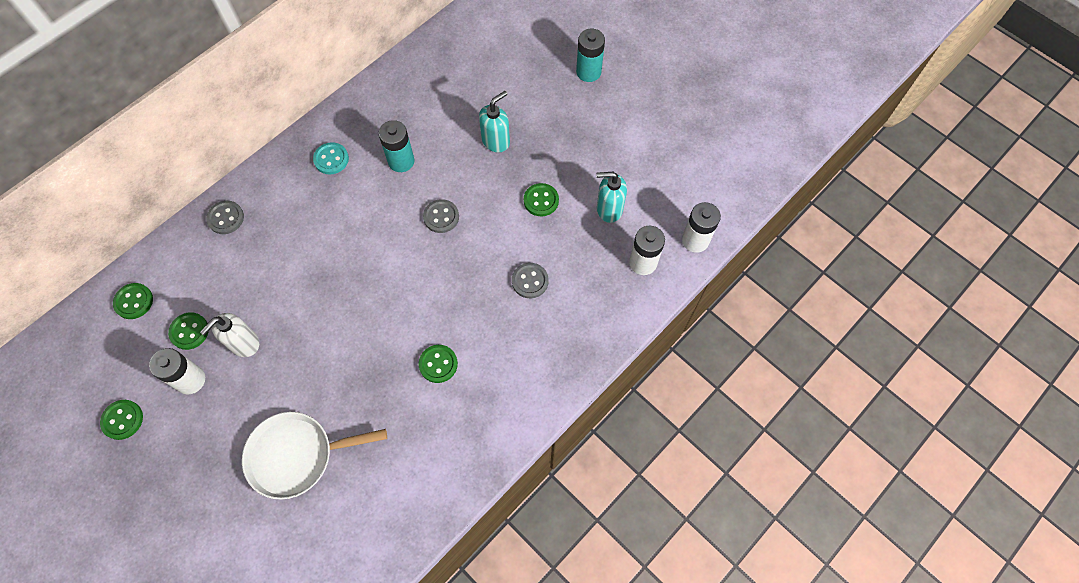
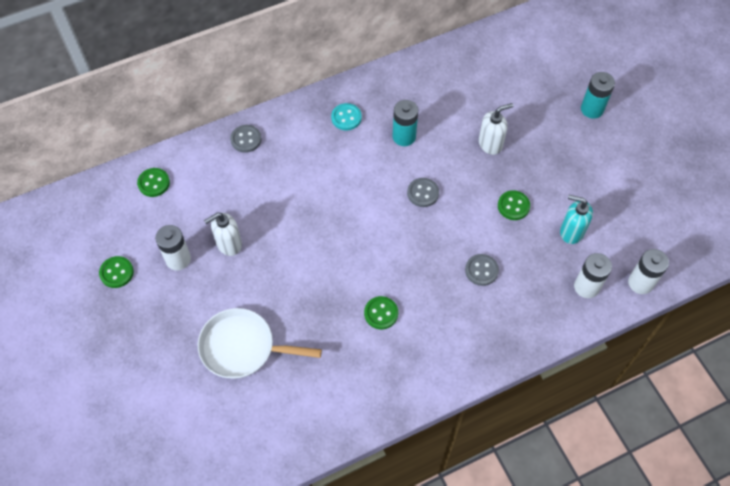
camera: 20 degrees right, 5 degrees down
(189, 331) = (189, 220): green button -> none
(496, 141) = (490, 144): turquoise soap dispenser -> white soap dispenser

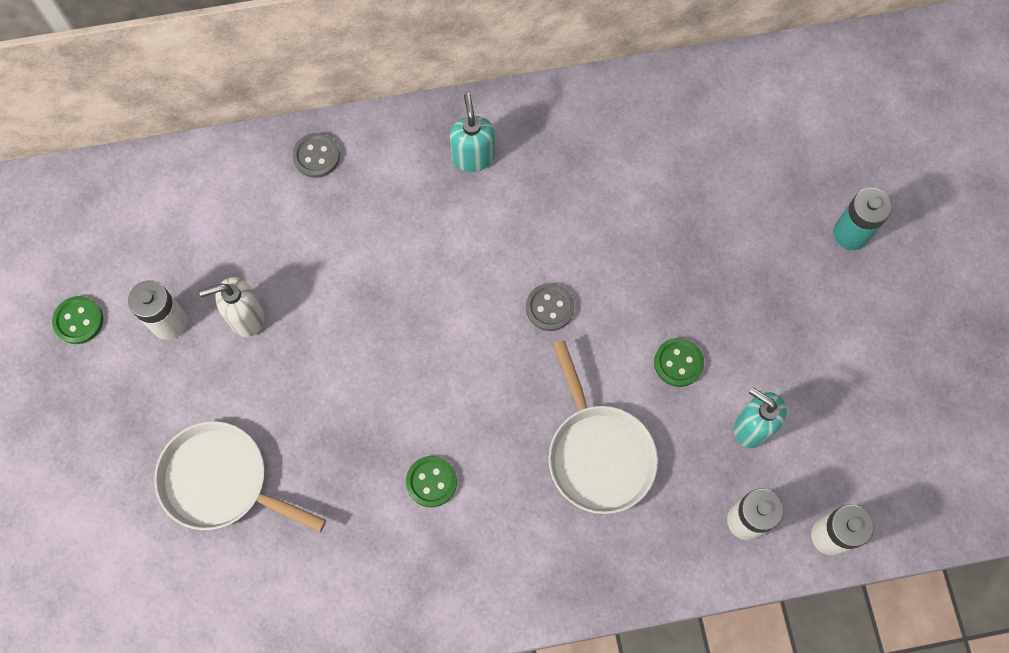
camera: 15 degrees right, 10 degrees up
(154, 183) = (166, 194): green button -> none
(346, 117) = (473, 156): turquoise button -> turquoise soap dispenser
(404, 136) = (549, 209): turquoise battery -> none
(481, 270) = (598, 453): grey button -> white pan
(490, 144) = (676, 253): white soap dispenser -> none

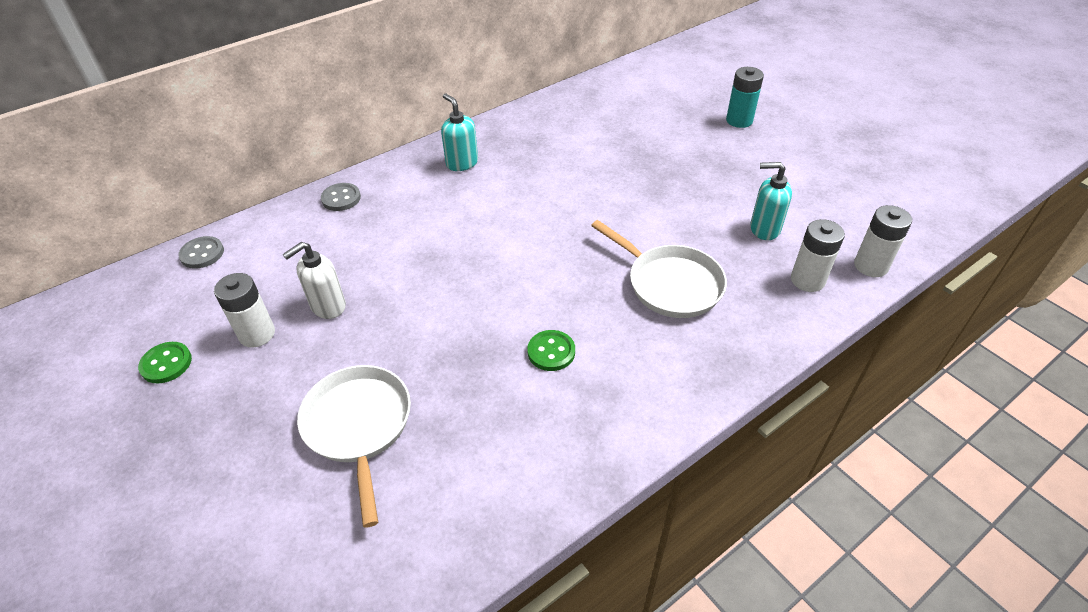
camera: 25 degrees left, 25 degrees down
(221, 481) = (359, 427): white pan -> white pan turned 75 degrees clockwise
(549, 308) = (571, 218): grey button -> grey button (202, 254)
(678, 363) = (685, 215): green button -> none

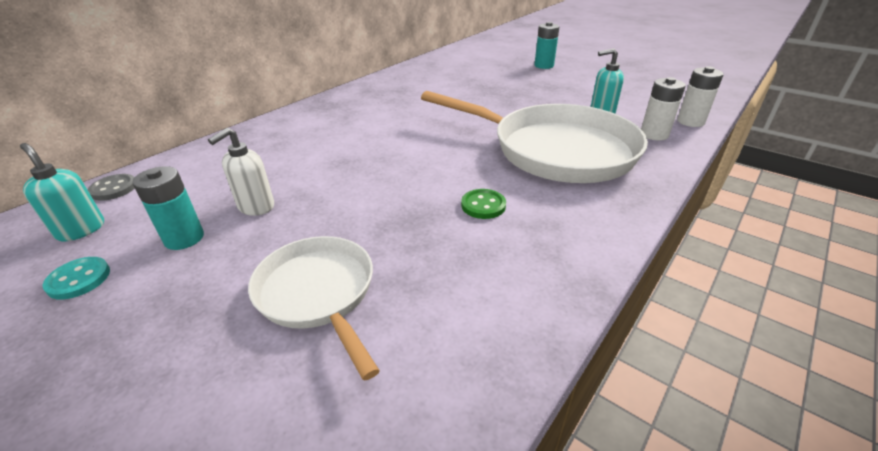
camera: 15 degrees left, 10 degrees down
(166, 364) = (79, 279): green button -> turquoise button
(257, 334) = (184, 238): white battery -> turquoise battery
(341, 198) = (248, 137): grey button -> none
(462, 163) = (348, 106): turquoise soap dispenser -> turquoise soap dispenser (81, 230)
(669, 284) = (554, 150): white pan -> white pan, size x1.77

